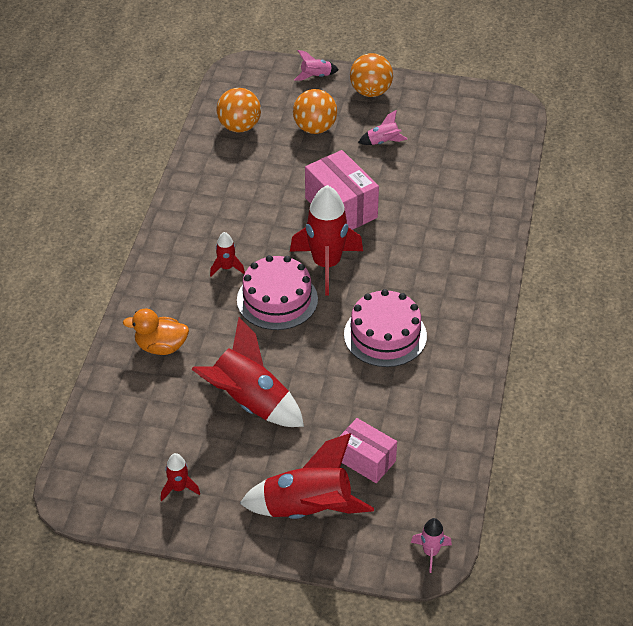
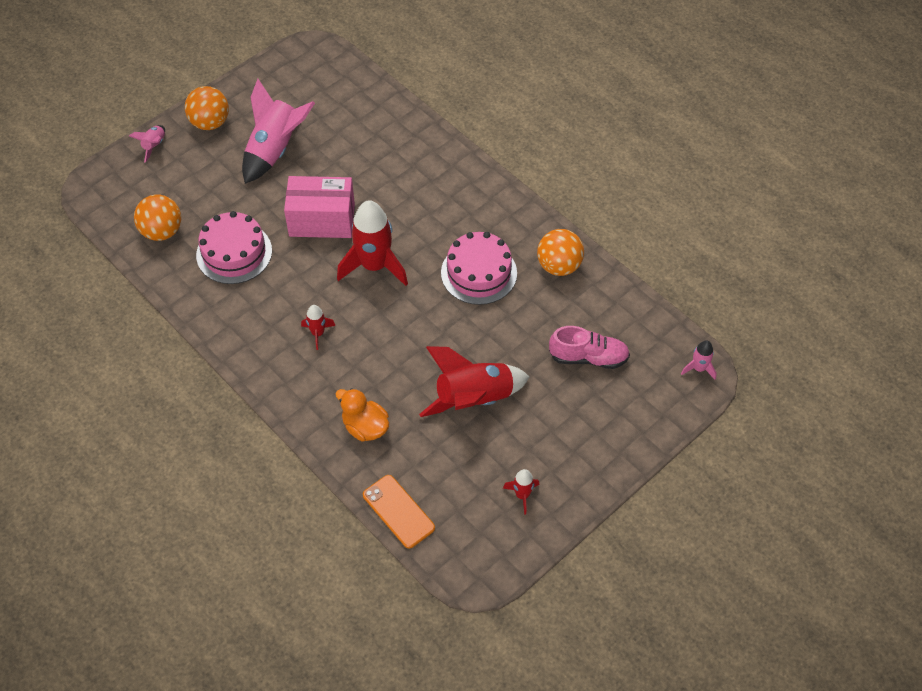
camera: 55 degrees left, 10 degrees up
(97, 412) = (398, 511): none -> orange phone
(161, 347) = (365, 427): orange duck -> orange duck turned 90 degrees clockwise
(277, 299) = (383, 319): pink cake -> pink cake (234, 253)
(307, 509) = (606, 421): red rocket -> none
(315, 128) = (215, 183): orange ball -> orange ball (559, 266)
(366, 460) = (588, 357): pink box -> pink shoe
(383, 142) = (275, 150): pink rocket -> pink rocket, size x2.13

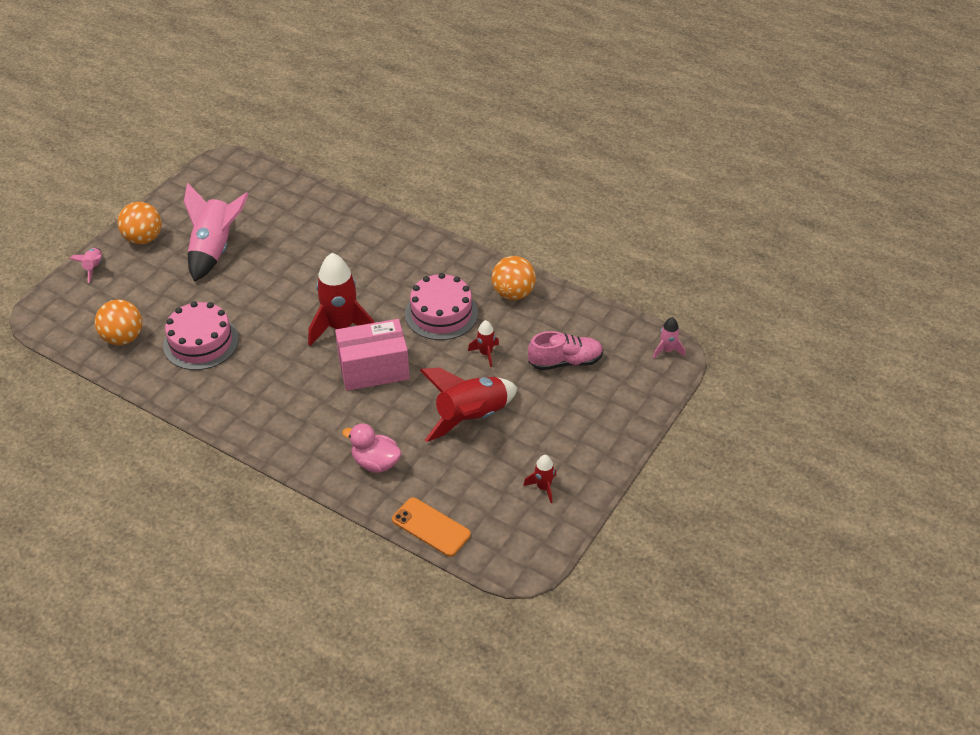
camera: 15 degrees left, 10 degrees down
(318, 333) = (304, 393): red rocket -> red rocket (485, 353)
(322, 220) = (278, 299): pink box -> pink box (374, 369)
(365, 427) = (375, 463): orange duck -> pink duck

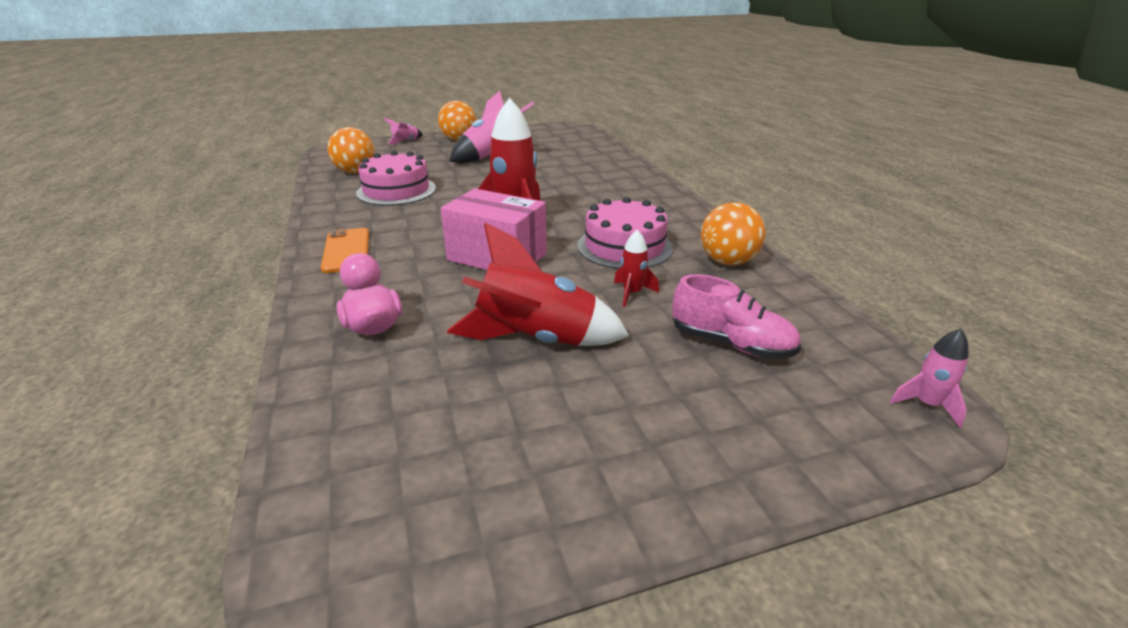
camera: 40 degrees right, 15 degrees down
(431, 527) = (311, 427): orange phone -> orange phone (346, 250)
(543, 487) = (520, 476): red rocket -> none

